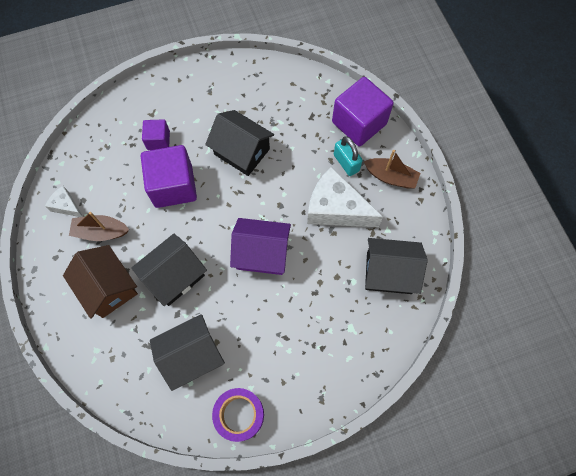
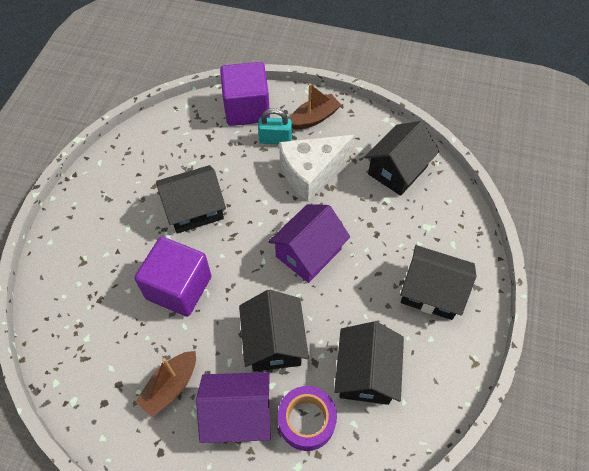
camera: 55 degrees left, 10 degrees down
(66, 206) = (110, 406): white cheese -> none
(108, 287) = (238, 414): brown house -> purple house
(158, 140) = (117, 272): purple cube -> none
(239, 415) = (451, 364): purple tape -> purple tape (306, 421)
(292, 365) = (431, 292): none -> black house

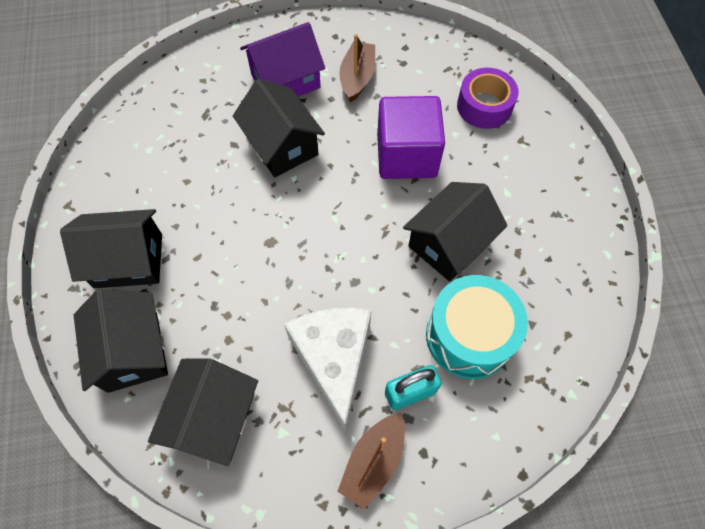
camera: 155 degrees right, 5 degrees up
(221, 153) = (469, 336): none -> turquoise drum
(246, 109) = (483, 430): purple cube -> none
(306, 421) = (222, 98): purple tape -> purple tape (484, 106)
(308, 253) = (287, 247): purple house -> none
(311, 172) = (334, 359): white cheese -> white cheese turned 45 degrees counterclockwise
(366, 373) = (179, 154): black house -> black house (133, 351)

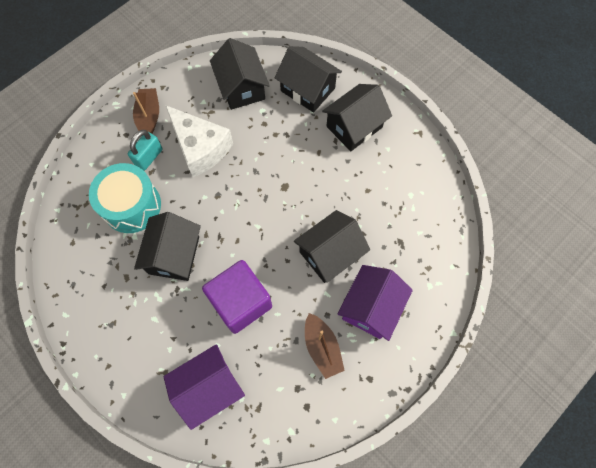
camera: 145 degrees right, 5 degrees up
(282, 145) = (330, 253): black house -> black house turned 60 degrees counterclockwise
(484, 106) = (209, 387): purple tape -> purple house

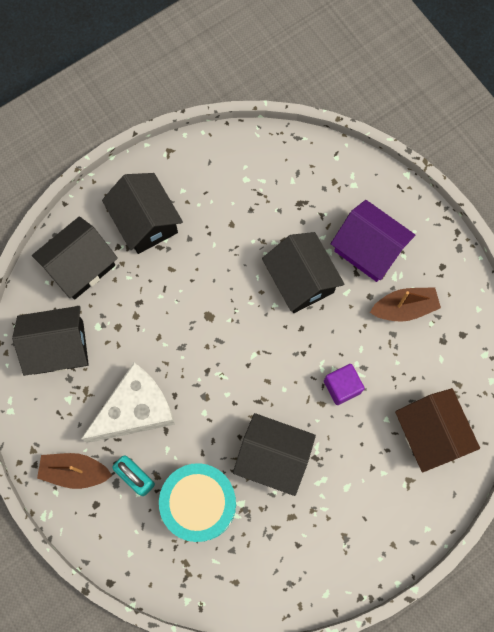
camera: 80 degrees left, 5 degrees up
(209, 387) = (430, 433): purple house -> brown house
(241, 302) = (342, 387): purple cube -> purple cube, size x0.54

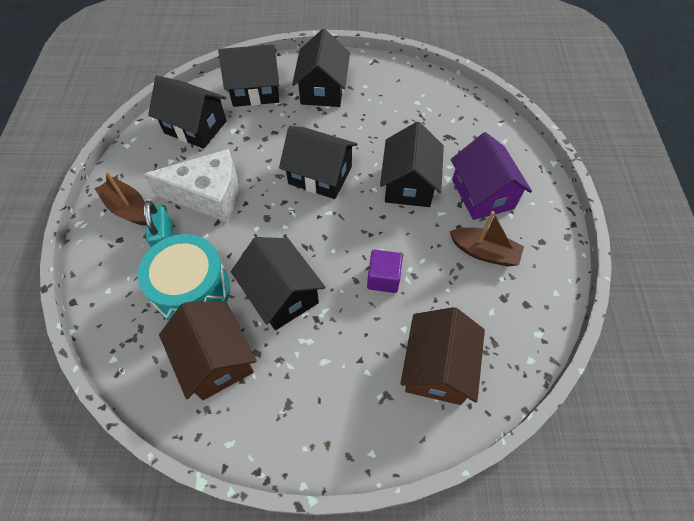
camera: 35 degrees right, 15 degrees down
(217, 322) = (320, 175): none -> black house
(266, 544) = (216, 359): none -> brown house

